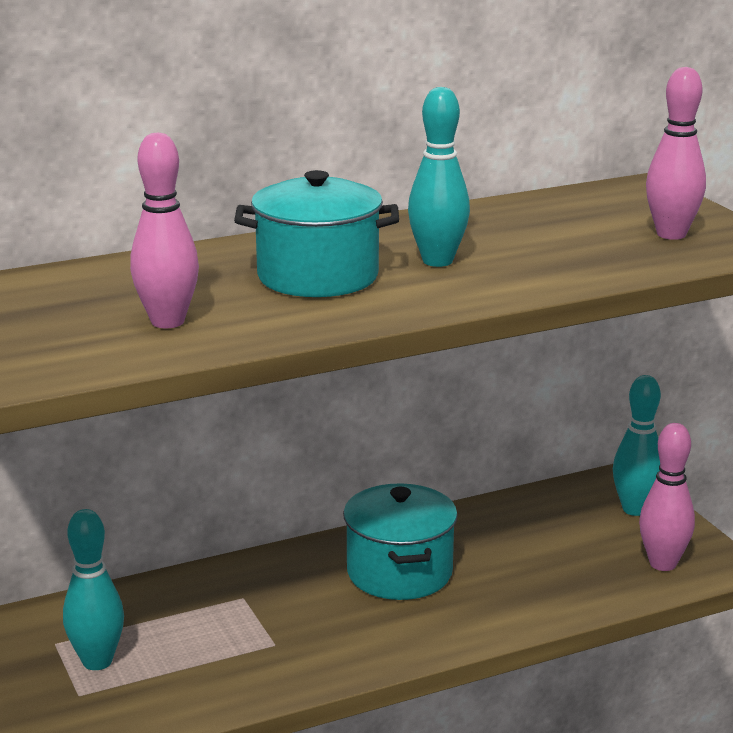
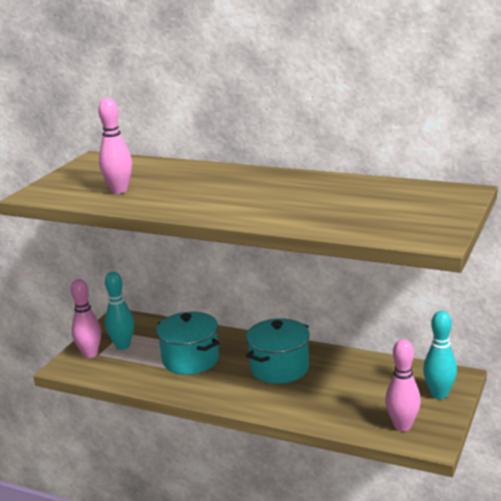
camera: 50 degrees right, 0 degrees up
(318, 276) = (210, 190): turquoise pot -> turquoise pot (190, 360)
(437, 261) = (270, 198): turquoise bowling pin -> none
(671, 234) = (409, 220): pink bowling pin -> pink bowling pin (90, 354)

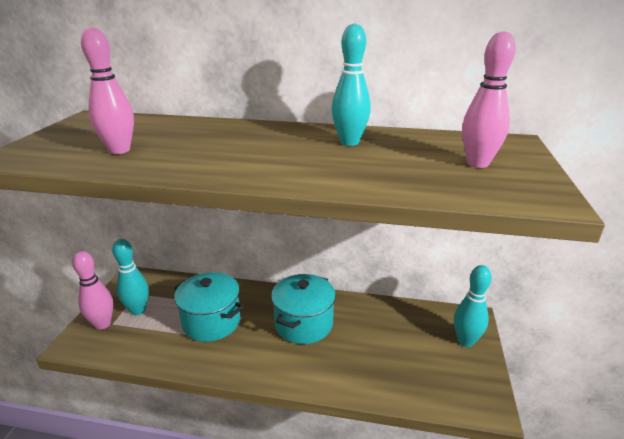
camera: 15 degrees left, 5 degrees up
(312, 188) = (349, 142): none -> turquoise bowling pin
(402, 426) = (450, 386): pink bowling pin -> pink bowling pin (477, 163)

